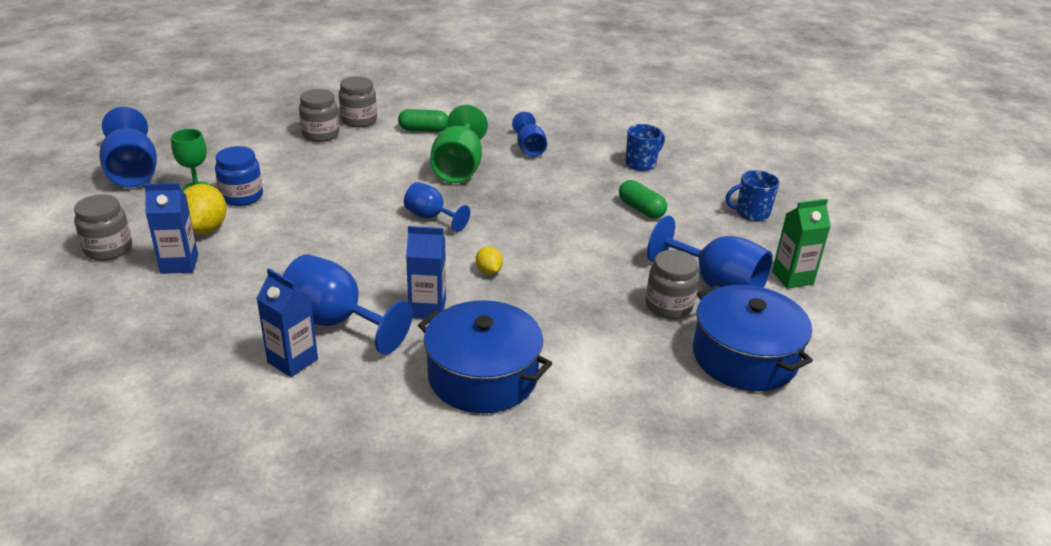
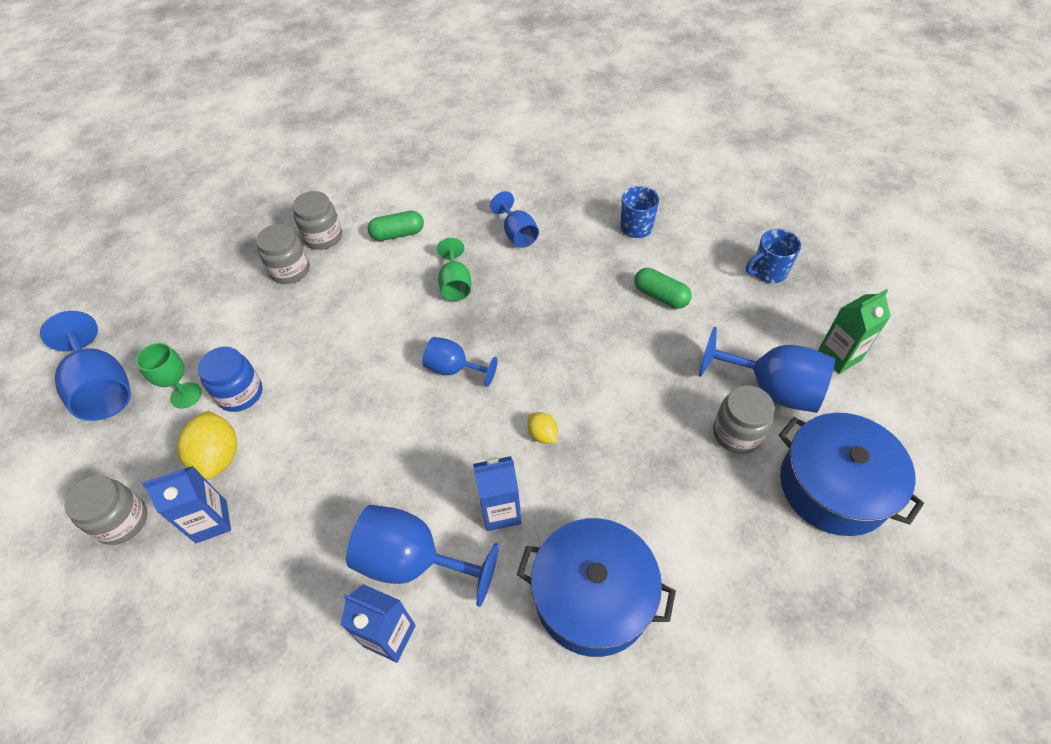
camera: 10 degrees left, 20 degrees up
(458, 168) = (455, 284): green goblet -> green goblet, size x0.60

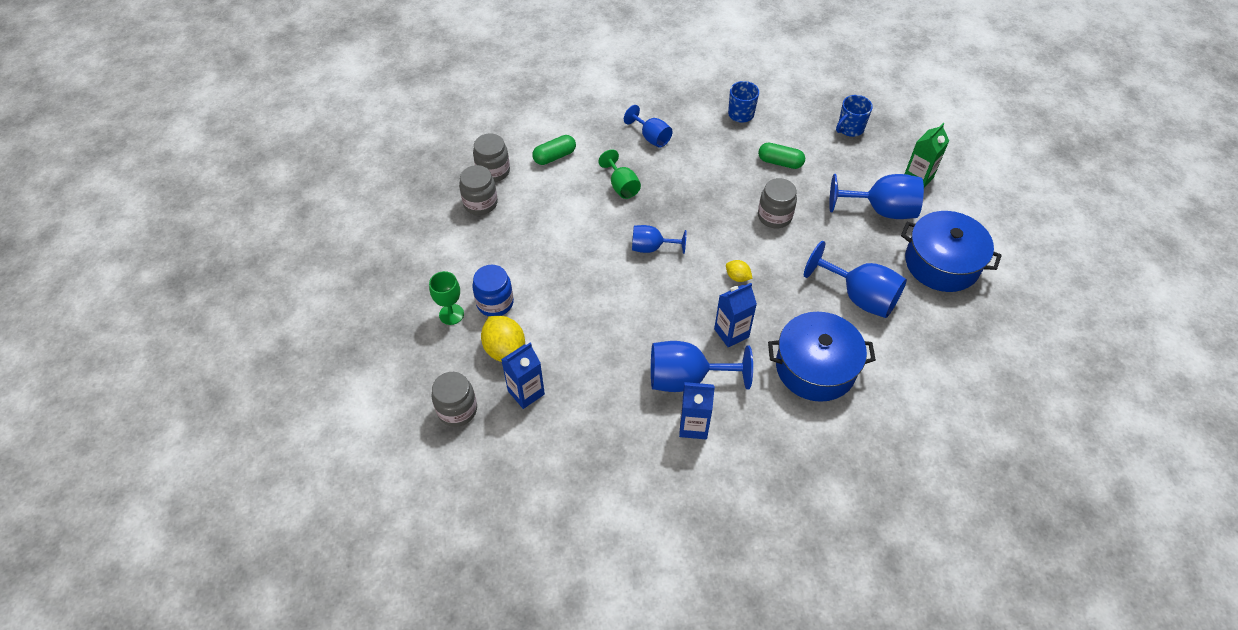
camera: 20 degrees left, 0 degrees up
(103, 388) = (379, 325): blue goblet -> blue goblet (859, 297)
(737, 433) = (869, 245): grey jar -> grey jar (774, 216)

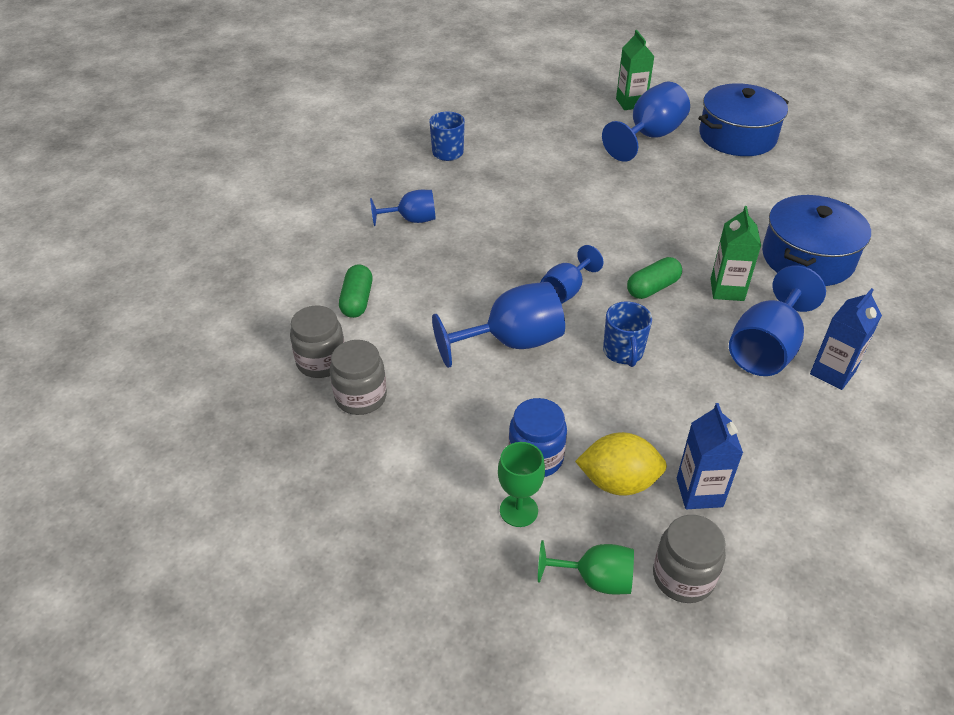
camera: 55 degrees left, 10 degrees down
(622, 186) = (457, 271): green goblet -> green goblet (595, 579)
(731, 333) = (727, 290): blue carton -> green carton
(737, 277) = (657, 252): yellow lemon -> none
(774, 216) = (600, 195): grey jar -> none
(780, 162) = (535, 160): green capsule -> green capsule (652, 288)
(850, 128) = (536, 107): blue mug -> blue mug (623, 352)
(859, 297) = (741, 194): blue goblet -> blue goblet (511, 342)

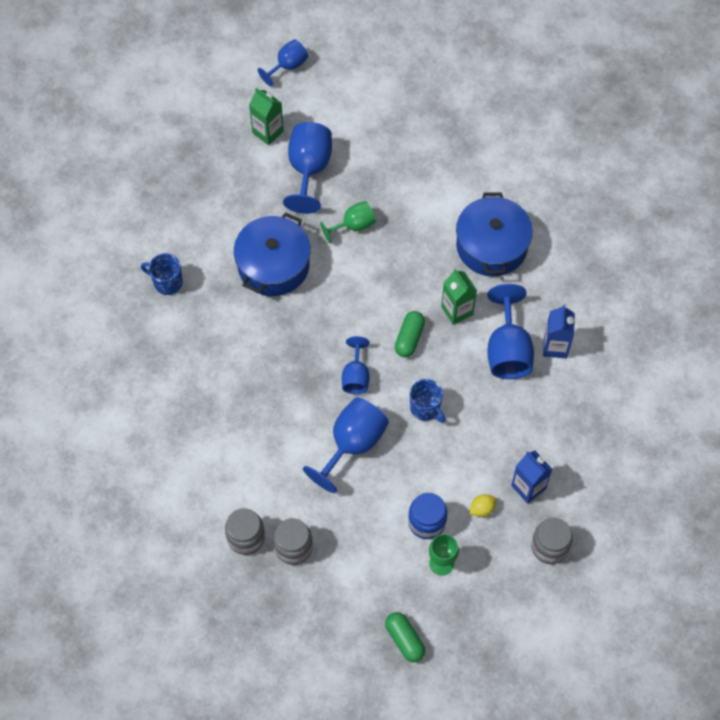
camera: 35 degrees left, 20 degrees up
(357, 301) = (225, 473): green capsule -> green capsule (404, 640)
(411, 220) = (200, 373): blue goblet -> blue goblet (288, 66)
(595, 579) = (508, 578): green goblet -> green goblet (353, 225)
(618, 482) = (482, 509): yellow lemon -> yellow lemon, size x0.54
(737, 136) = (374, 130): blue pot -> blue pot (273, 265)

